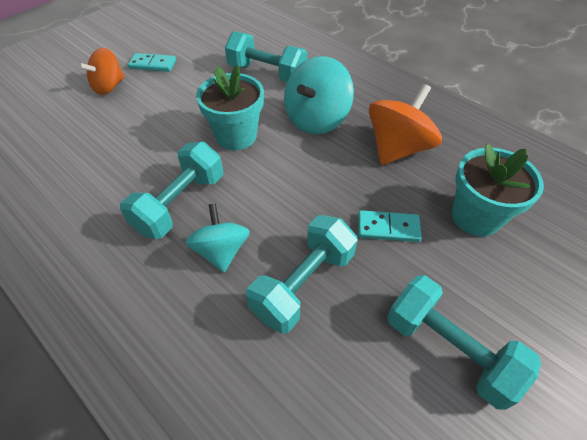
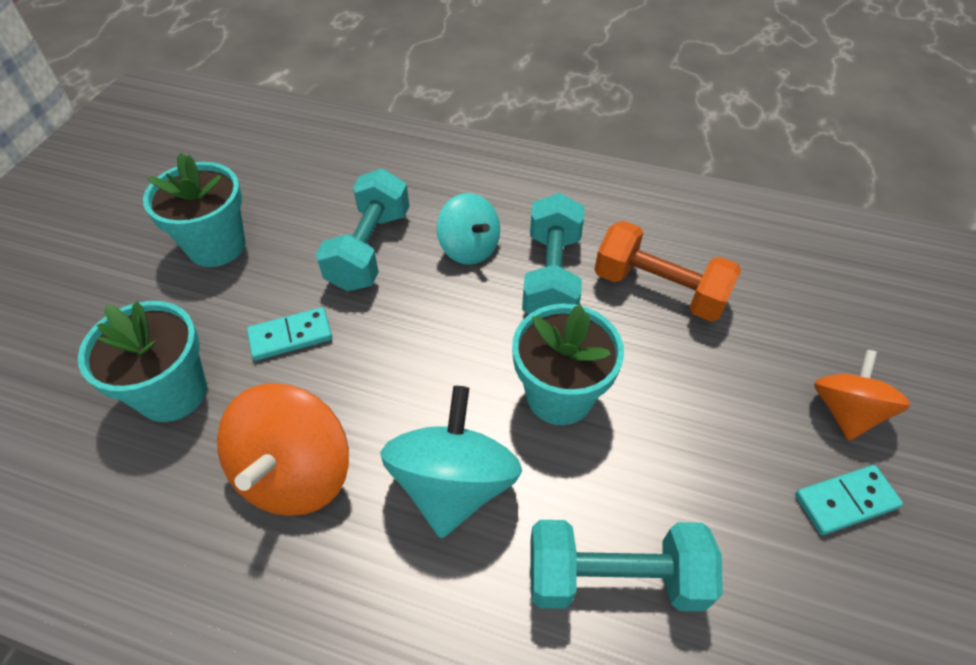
camera: 155 degrees right, 0 degrees up
(123, 169) = (659, 290): none -> orange dumbbell
(448, 349) = (217, 246): turquoise dumbbell -> turquoise flower pot

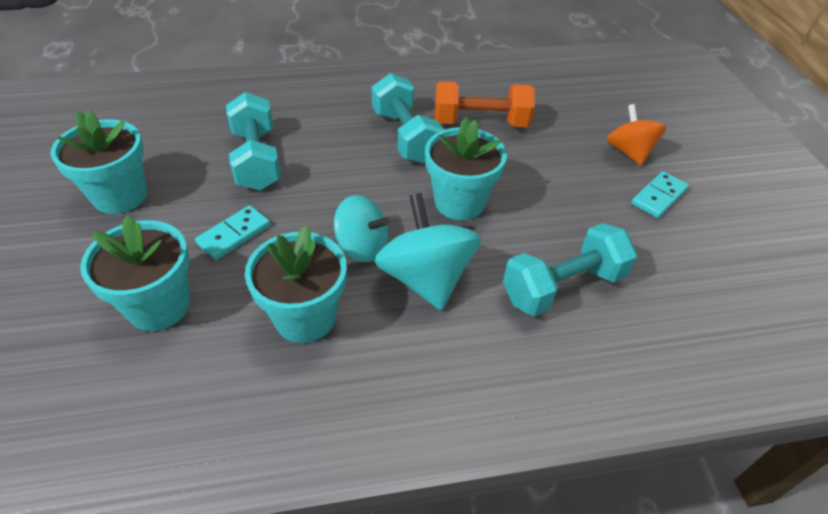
camera: 30 degrees left, 5 degrees down
(295, 473) = (305, 317): orange spinning top -> turquoise flower pot
(469, 248) = (334, 137): turquoise spinning top -> turquoise spinning top (362, 247)

